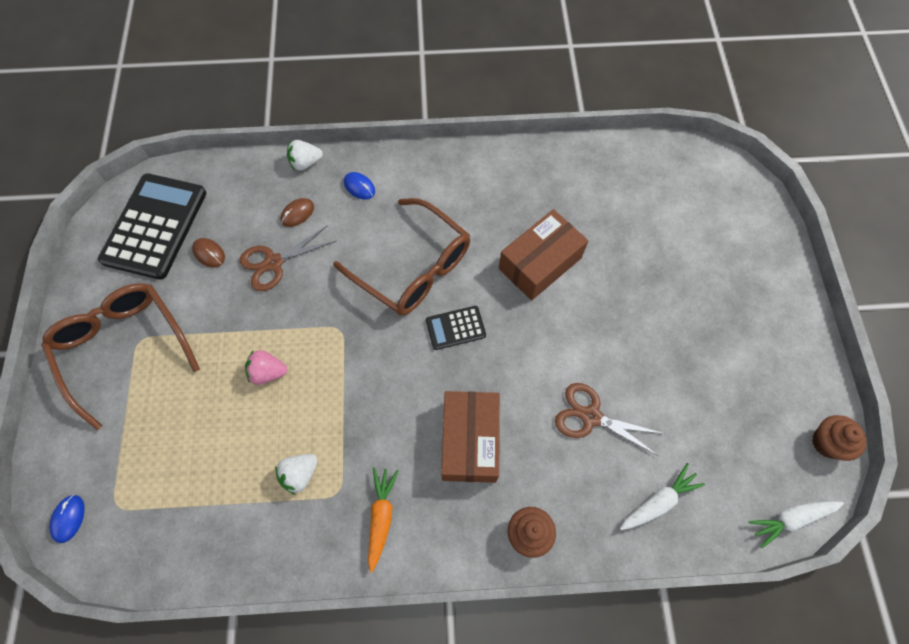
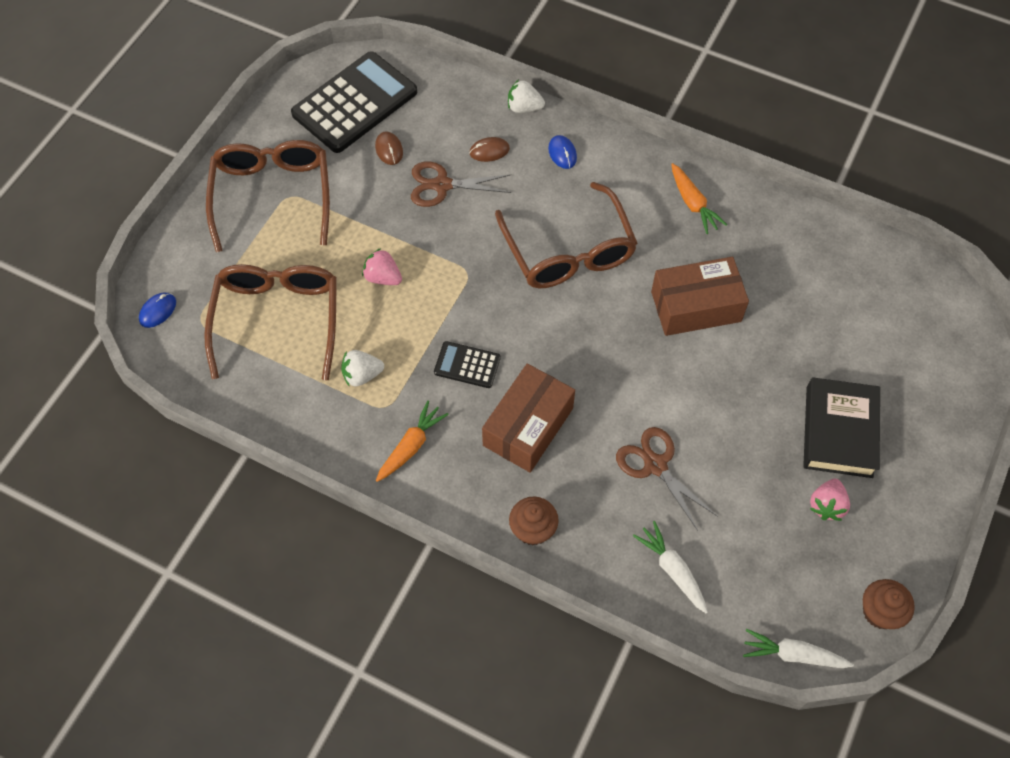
camera: 30 degrees right, 5 degrees down
(192, 463) = (277, 319): none -> brown glasses
(455, 328) = (575, 324): black calculator -> black calculator (467, 365)
(487, 179) = (693, 204): none -> orange carrot
(659, 501) = (672, 570): white carrot -> white carrot turned 120 degrees counterclockwise
(706, 310) = (838, 431): none -> black book
(735, 376) = (826, 505): none -> pink strawberry

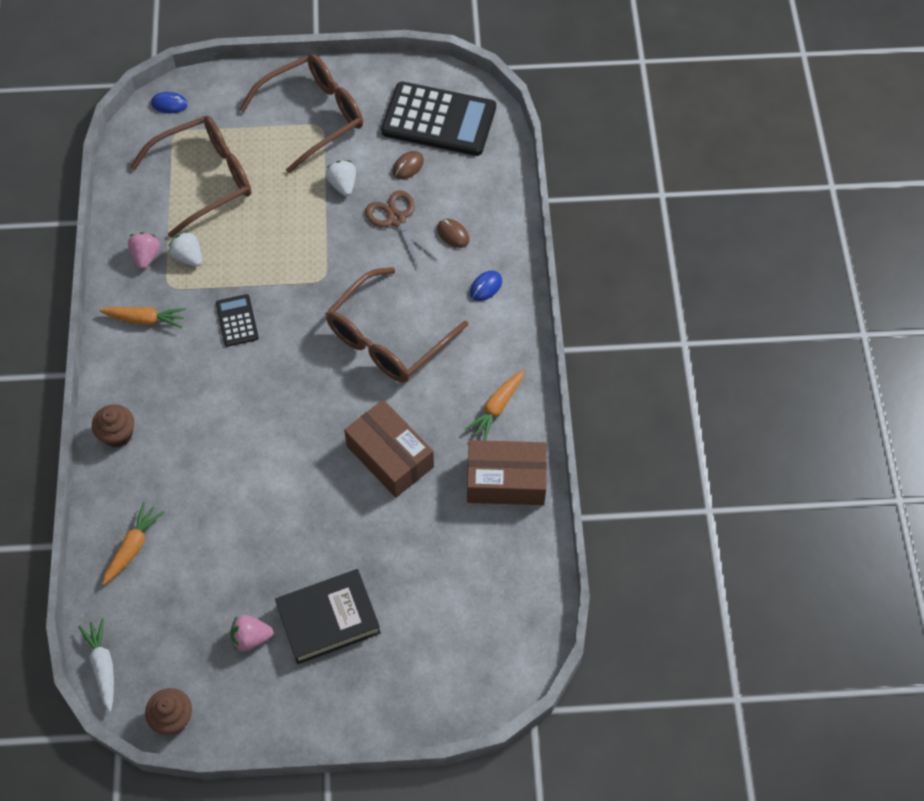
camera: 60 degrees right, 0 degrees up
(383, 277) = (283, 225): pink strawberry -> pink strawberry (146, 256)
(524, 107) = (515, 236): white strawberry -> white strawberry (343, 185)
(528, 426) = (205, 388): brown box -> brown box (506, 480)
(655, 465) = (219, 494): brown scissors -> none
(672, 570) = (133, 547): white carrot -> orange carrot

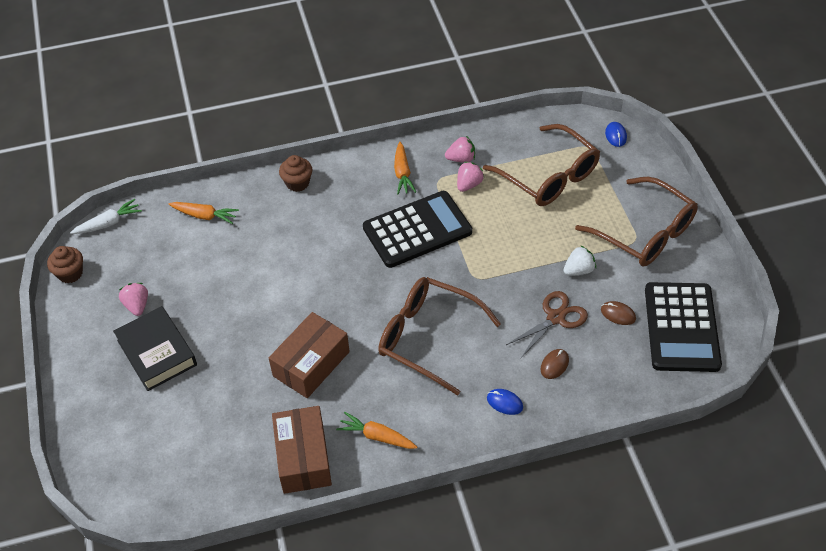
camera: 80 degrees right, 10 degrees down
(188, 257) = (469, 184): white strawberry -> pink strawberry
(237, 321) = (417, 230): black calculator -> black calculator, size x2.10

